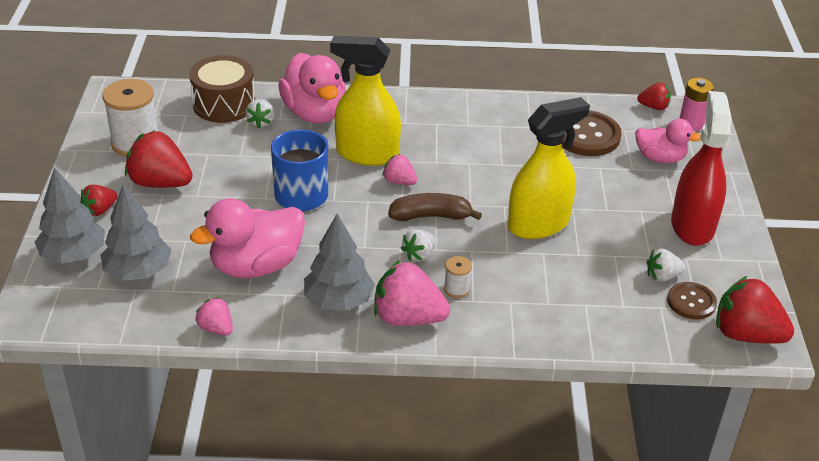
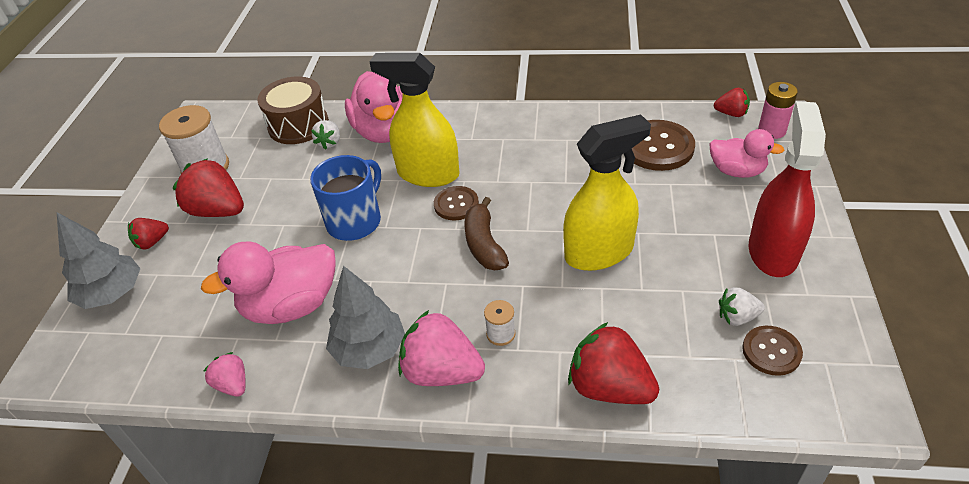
camera: 10 degrees right, 5 degrees up
(138, 271) = (170, 313): grey tree -> none
(399, 181) = (456, 204): pink strawberry -> brown button
(419, 255) = (464, 291): white strawberry -> none
(431, 216) = (484, 244): brown banana -> brown banana turned 105 degrees counterclockwise
(746, 334) = (839, 397): red strawberry -> red strawberry (609, 387)

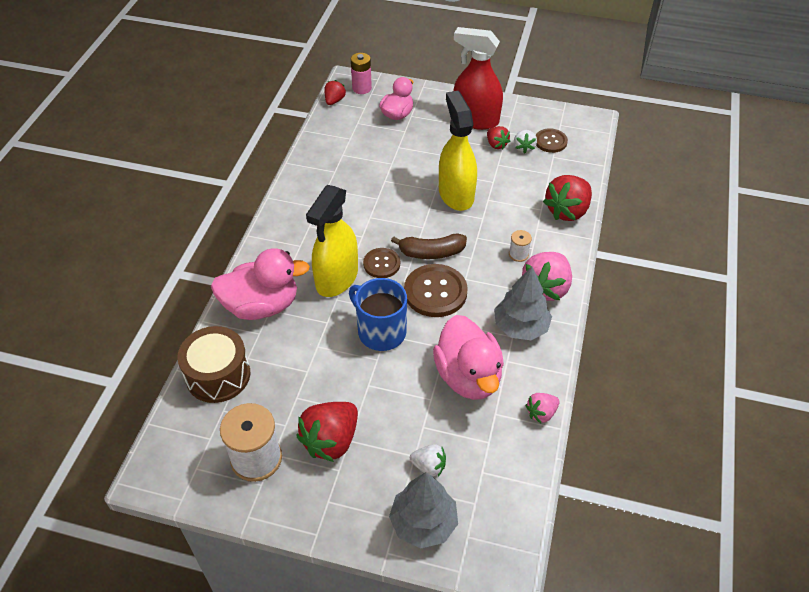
camera: 85 degrees left, 5 degrees up
(152, 242) = (359, 497): red strawberry -> red strawberry (496, 144)
(329, 143) = (261, 348): white strawberry -> white strawberry (429, 466)
(657, 147) = (357, 144): brown button -> brown button (435, 292)

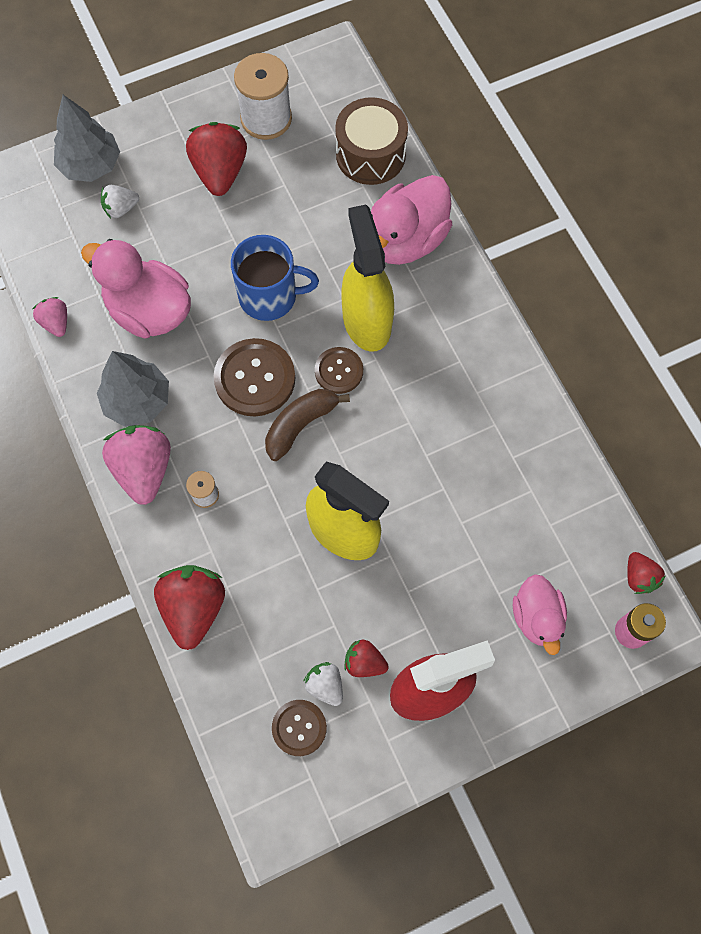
camera: 140 degrees right, 20 degrees up
(541, 413) = (56, 323): pink strawberry -> pink strawberry turned 45 degrees counterclockwise

